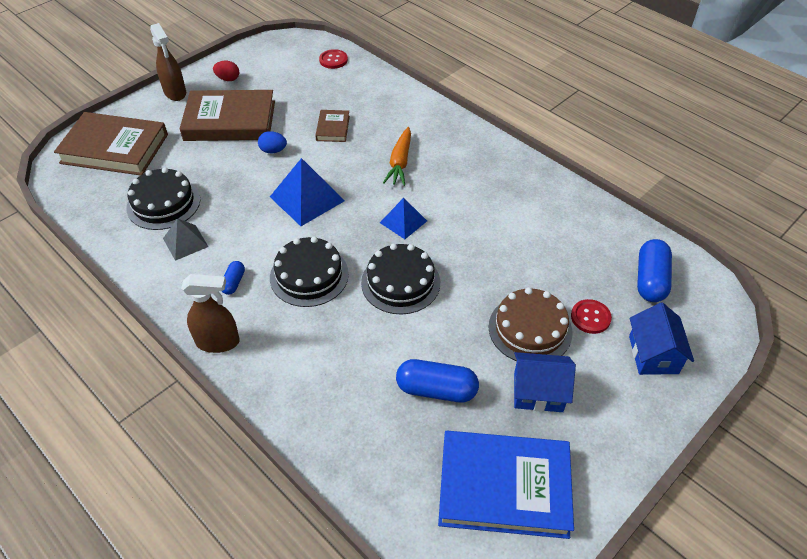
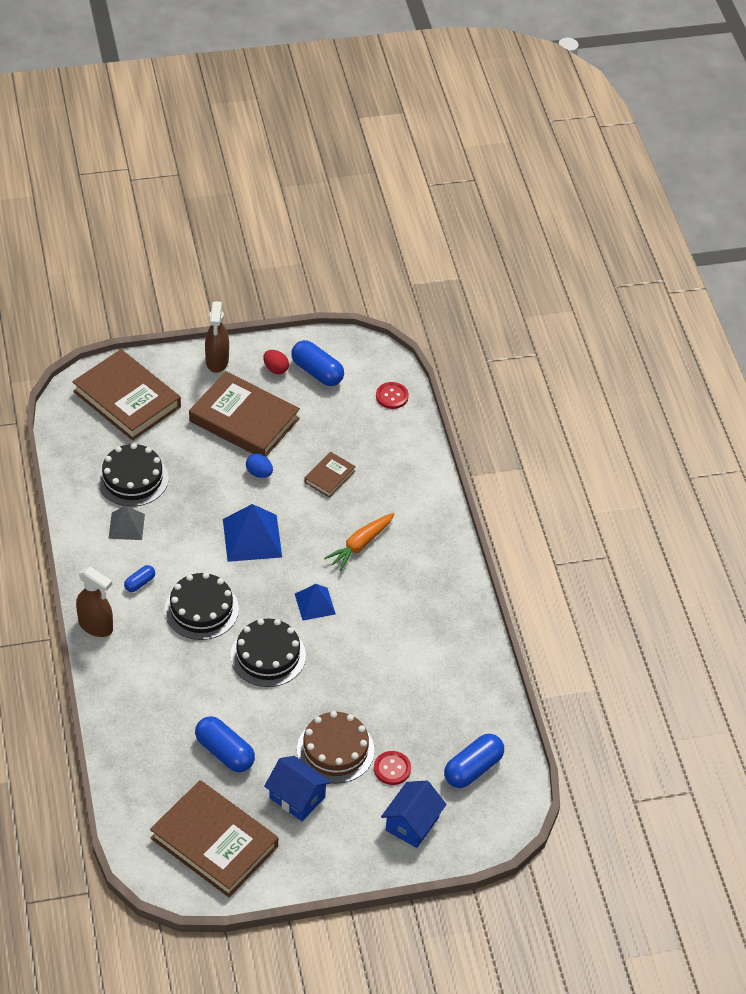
camera: 30 degrees right, 0 degrees up
(263, 68) = (317, 372): none -> blue capsule
(504, 487) = (214, 842): blue book -> brown book

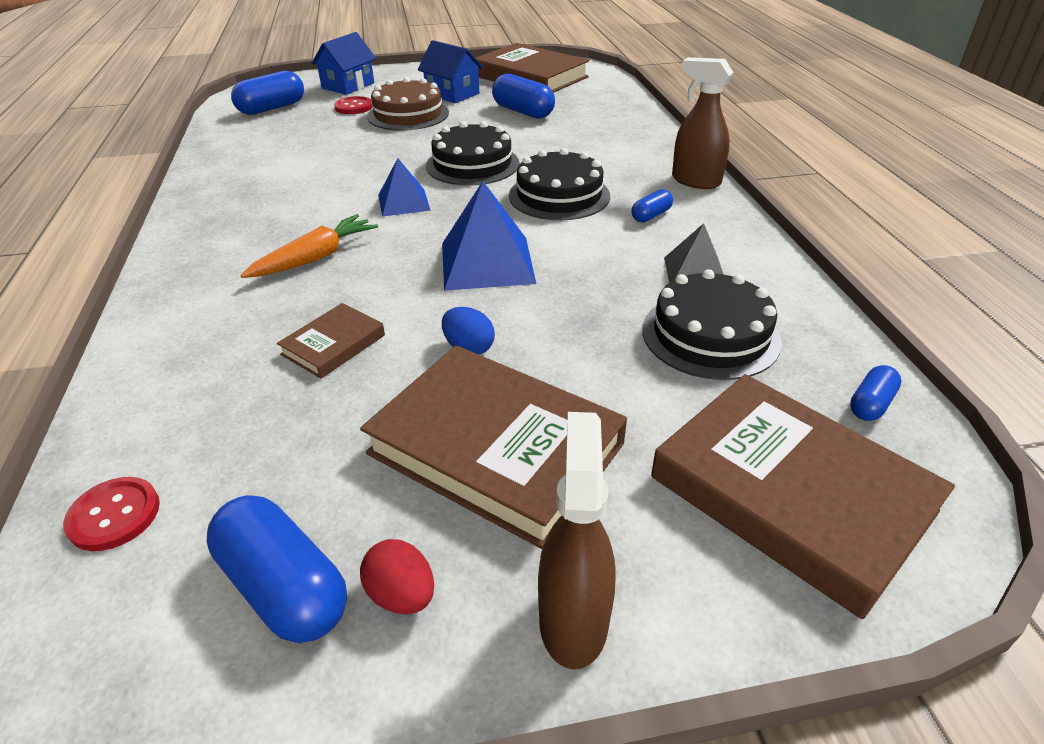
camera: 175 degrees left, 10 degrees down
(72, 437) = (870, 404): none -> blue capsule

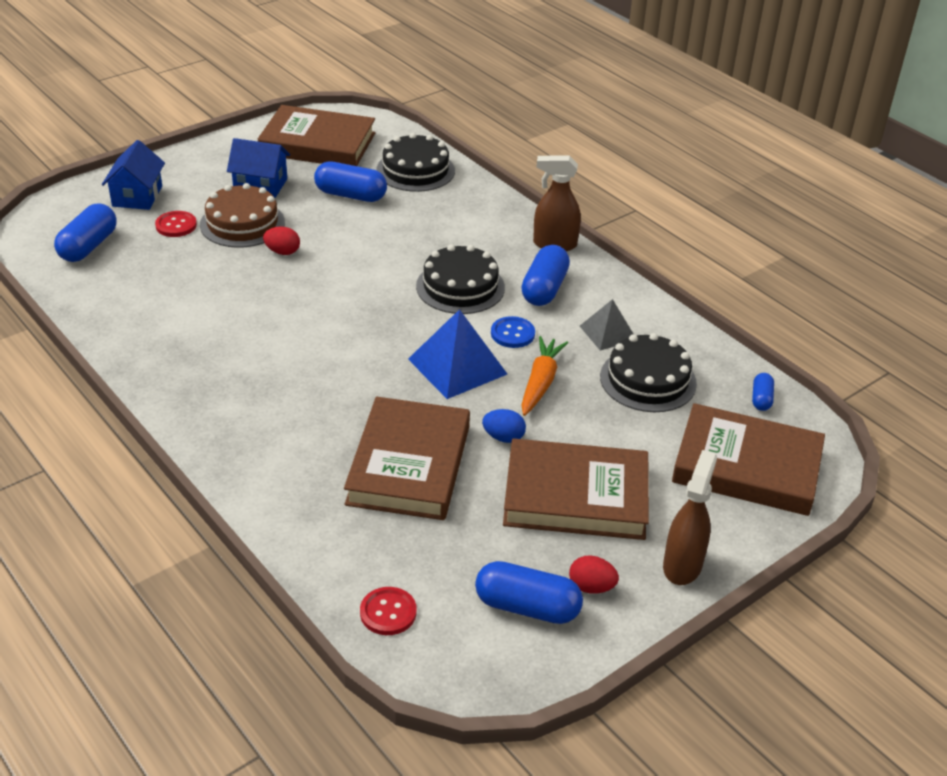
camera: 30 degrees left, 0 degrees up
(315, 258) = (319, 400): orange carrot -> orange carrot (540, 382)
(333, 345) = (409, 465): brown book -> brown book, size x2.10
(403, 202) = (338, 327): blue pyramid -> none
(419, 138) = (282, 252): none -> red egg
(472, 164) = (360, 271): black cake -> black cake (415, 170)
(573, 619) = (682, 565): brown spray bottle -> brown spray bottle turned 45 degrees clockwise
(578, 247) = (512, 334): none -> blue button
(651, 216) = (544, 289): blue capsule -> blue capsule, size x1.88

